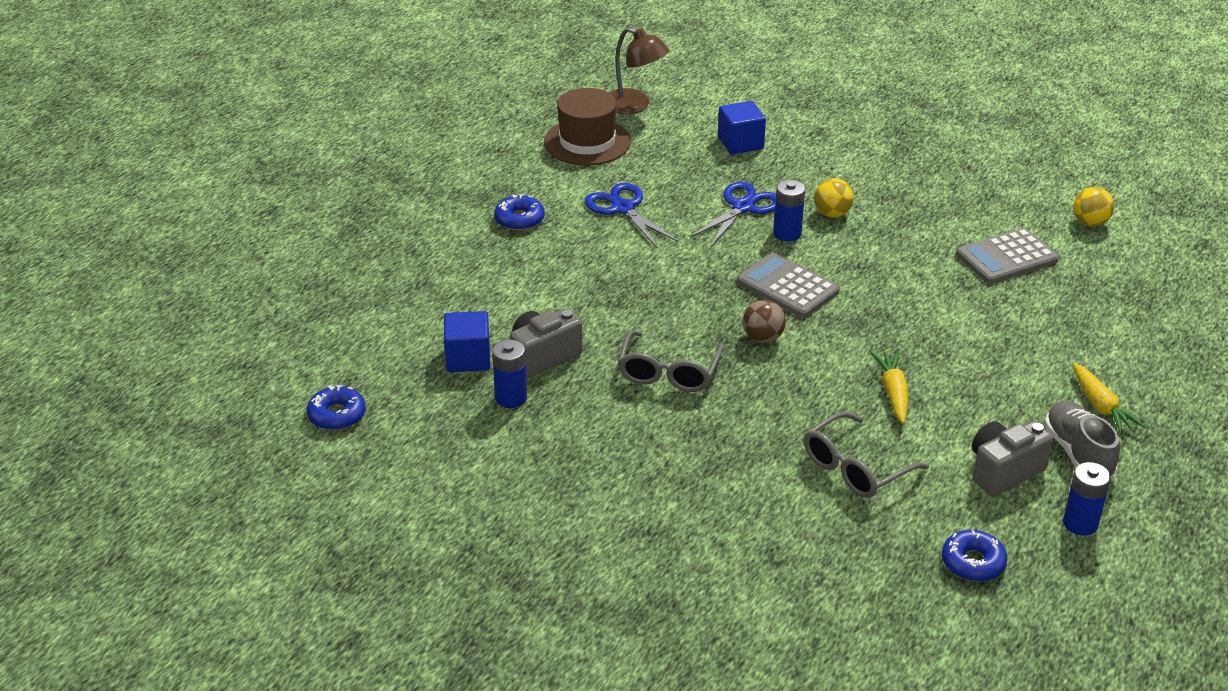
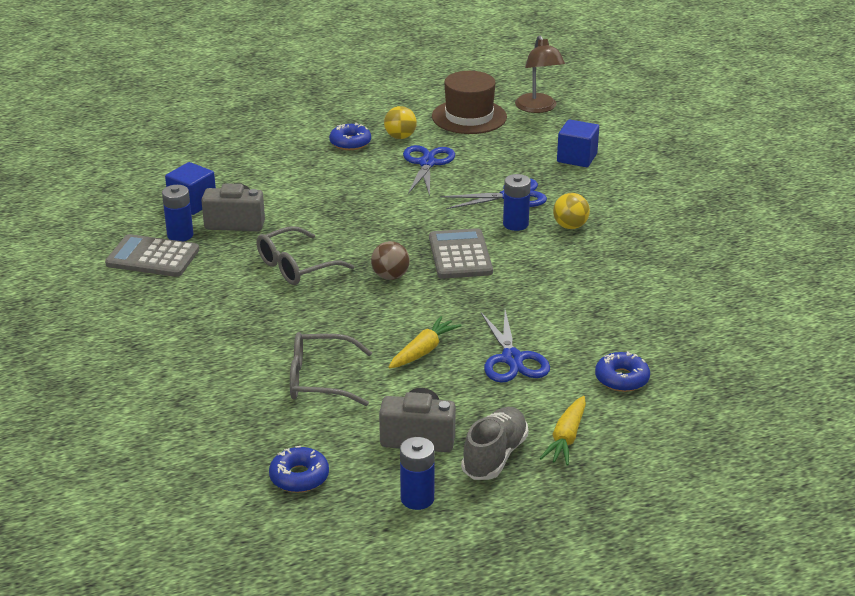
camera: 40 degrees right, 5 degrees down
(337, 415) = (75, 199): blue donut -> blue donut (621, 379)
(967, 361) = (512, 359): none -> blue scissors
(1006, 257) = (661, 311): grey calculator -> grey calculator (152, 257)
(1090, 222) = (775, 319): yellow ball -> yellow ball (400, 137)

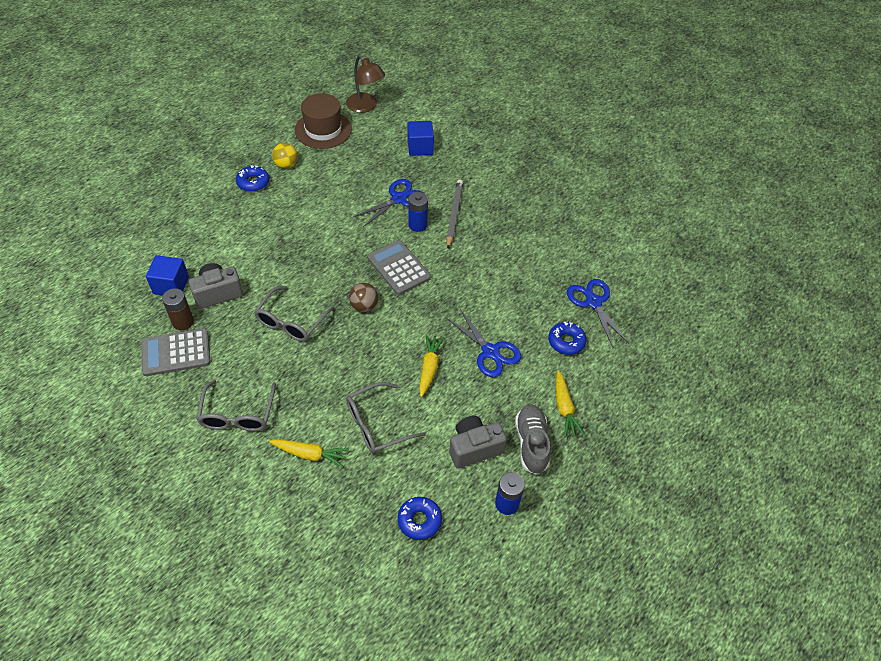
camera: 30 degrees left, 20 degrees up
(174, 325) = (237, 415): none -> grey glasses
(180, 235) = (183, 322): blue battery -> brown battery
(223, 381) = (310, 454): none -> yellow carrot
(427, 163) = (322, 186): blue scissors -> blue scissors (593, 302)
(570, 226) = (454, 214): yellow ball -> grey pencil

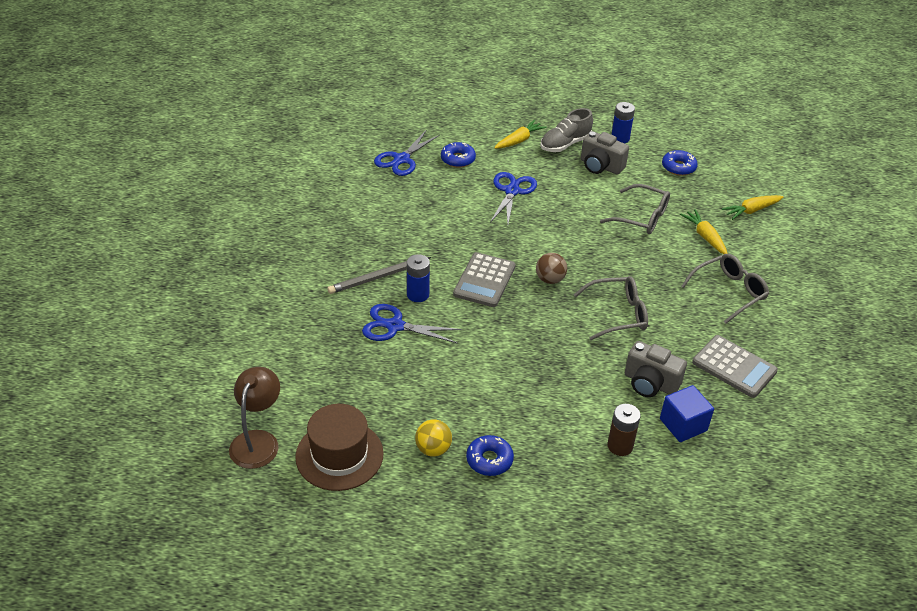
camera: 125 degrees left, 10 degrees down
(183, 322) = (704, 385): brown battery -> brown battery (620, 446)
(420, 147) = (296, 351): blue cube -> none
(429, 368) = (564, 214): yellow carrot -> yellow carrot (751, 210)

